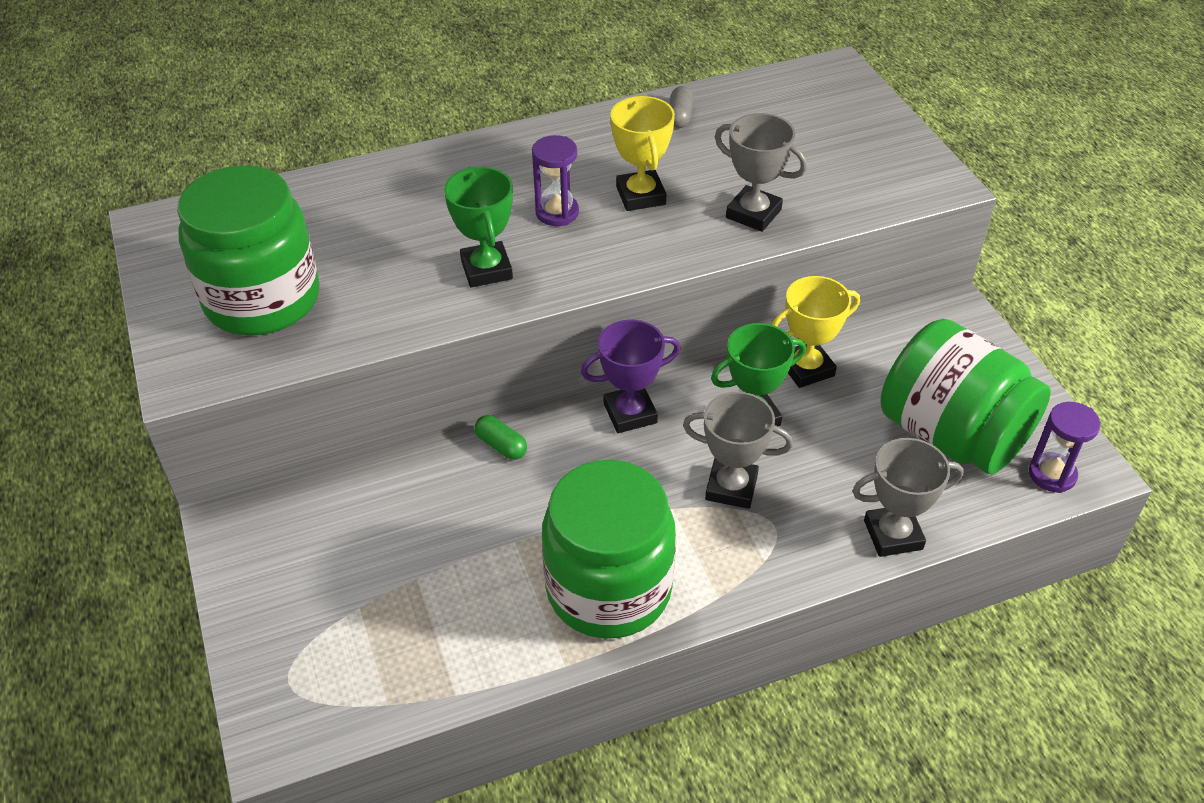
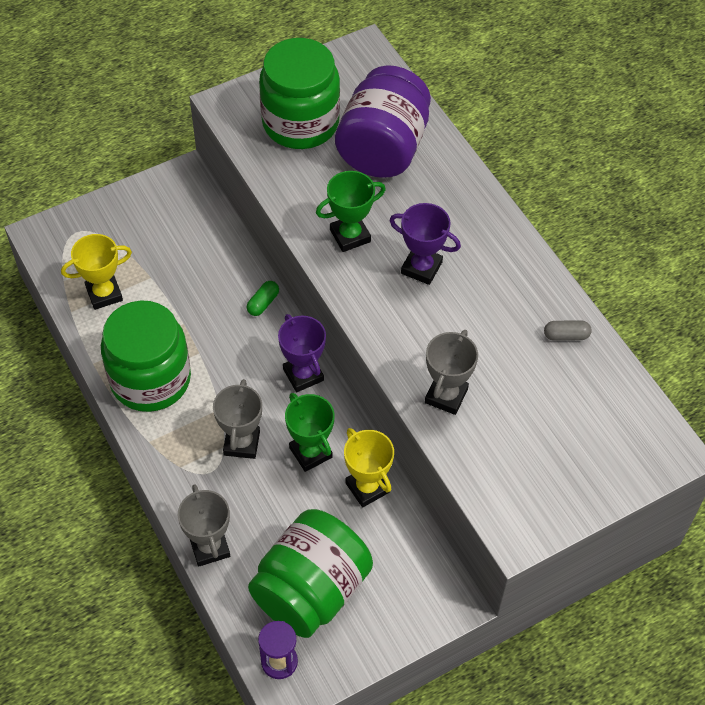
camera: 80 degrees right, 10 degrees up
(345, 225) = (383, 148): none -> purple jar
(557, 213) = (421, 268): purple hourglass -> purple trophy
(640, 196) = (453, 318): yellow trophy -> yellow trophy (104, 294)

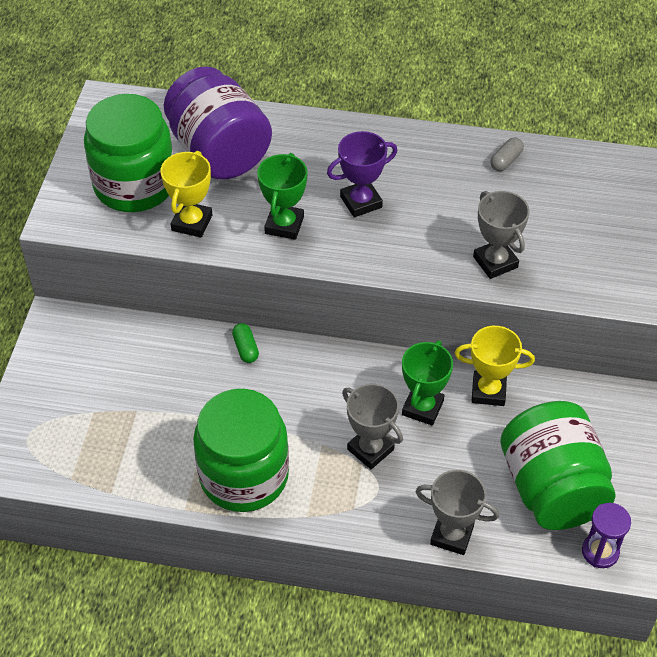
camera: 50 degrees left, 5 degrees down
(104, 294) = (118, 456): yellow trophy -> yellow trophy (192, 222)
(303, 375) = (343, 366): purple trophy -> none
(310, 452) = (422, 408): green trophy -> green trophy turned 75 degrees counterclockwise

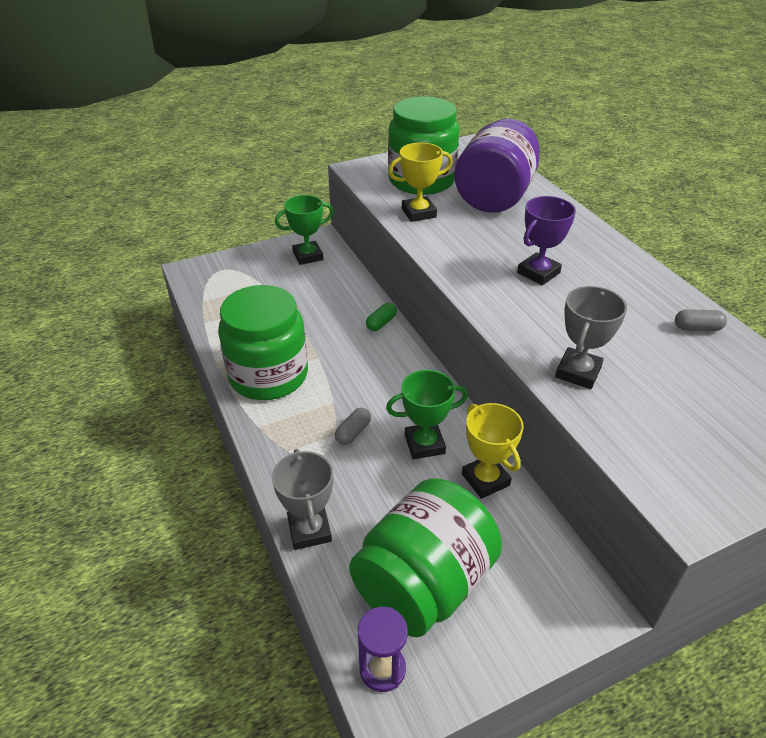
camera: 55 degrees right, 10 degrees down
(284, 225) = (467, 249): green trophy -> green trophy (308, 256)
(361, 202) = (538, 273): purple trophy -> purple trophy turned 75 degrees counterclockwise
(370, 449) = (353, 432): grey trophy -> grey capsule

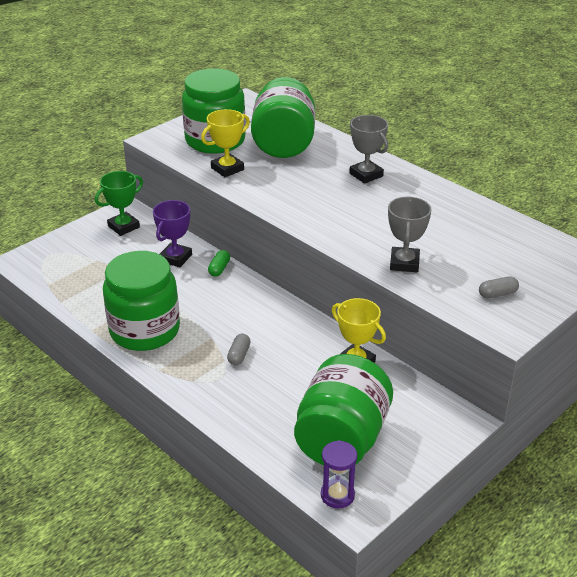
camera: 20 degrees left, 5 degrees down
(309, 530) = (240, 428): grey trophy -> grey trophy (366, 175)
(424, 444) = (299, 350): green trophy -> none
(494, 197) = (283, 144): purple jar -> green jar
(538, 273) = (346, 198): purple trophy -> purple trophy (175, 258)
(697, 328) = (474, 215): grey capsule -> grey capsule (497, 294)

